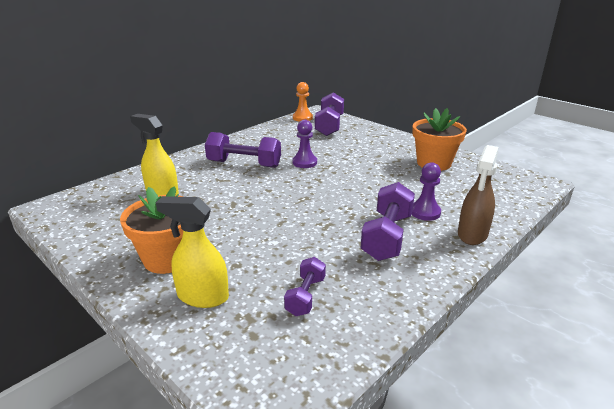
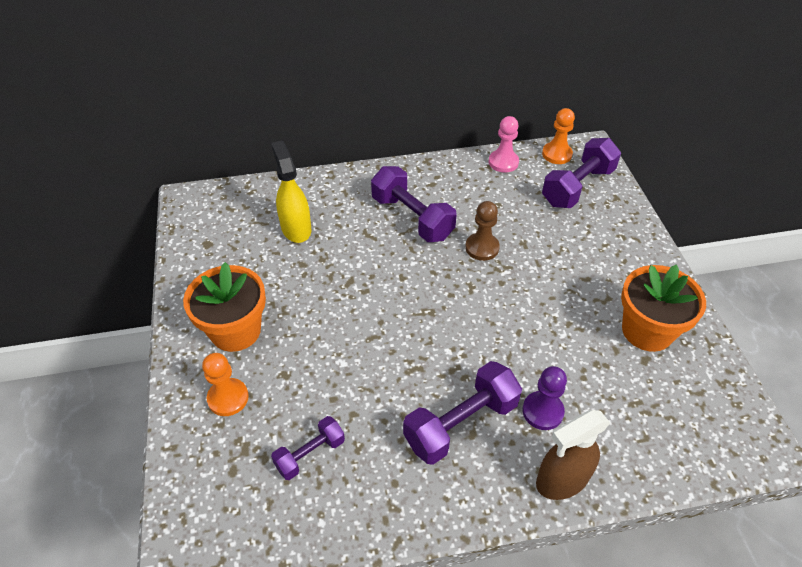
camera: 35 degrees right, 20 degrees up
(202, 296) = (228, 398): yellow spray bottle -> orange pawn
(275, 128) = (503, 162): none -> pink pawn
(304, 162) = (482, 248): purple pawn -> brown pawn

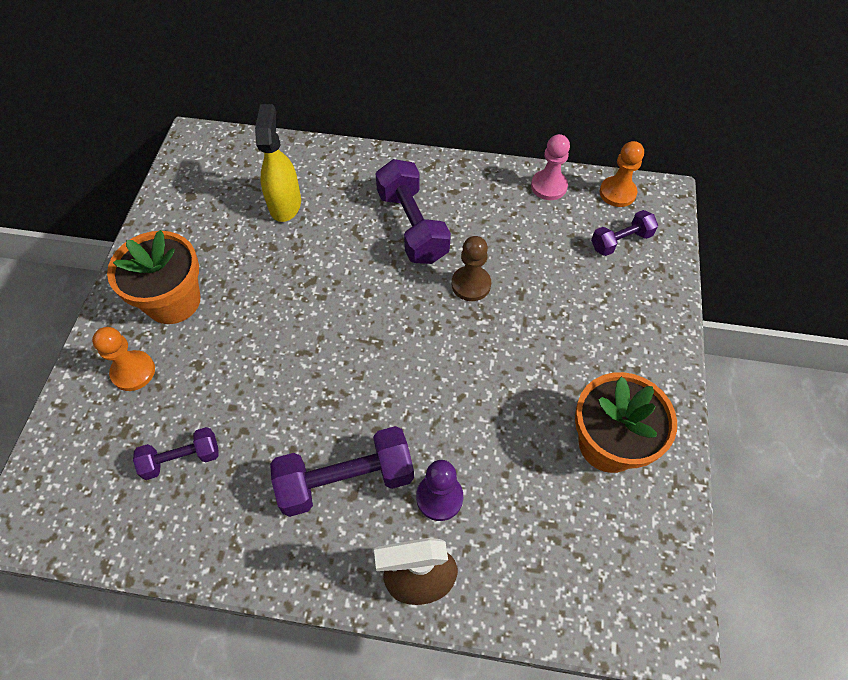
camera: 20 degrees right, 10 degrees up
(577, 187) = (621, 241): purple dumbbell -> purple dumbbell, size x0.58

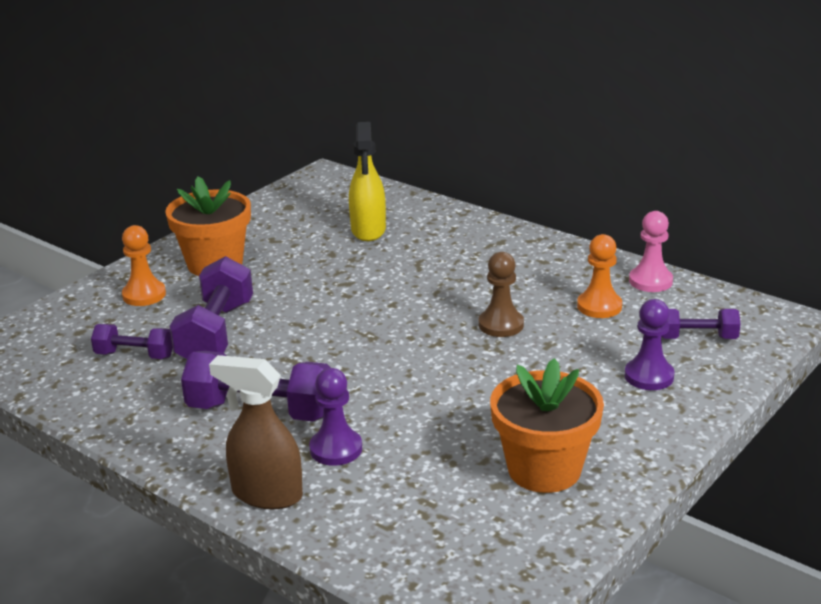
camera: 30 degrees right, 30 degrees down
(285, 204) = (368, 230): yellow spray bottle -> yellow spray bottle turned 150 degrees clockwise
(412, 226) = (477, 273): purple dumbbell -> purple dumbbell (216, 333)
(615, 300) = (649, 376): none -> purple pawn
(617, 193) = (727, 304): orange pawn -> orange pawn (599, 306)

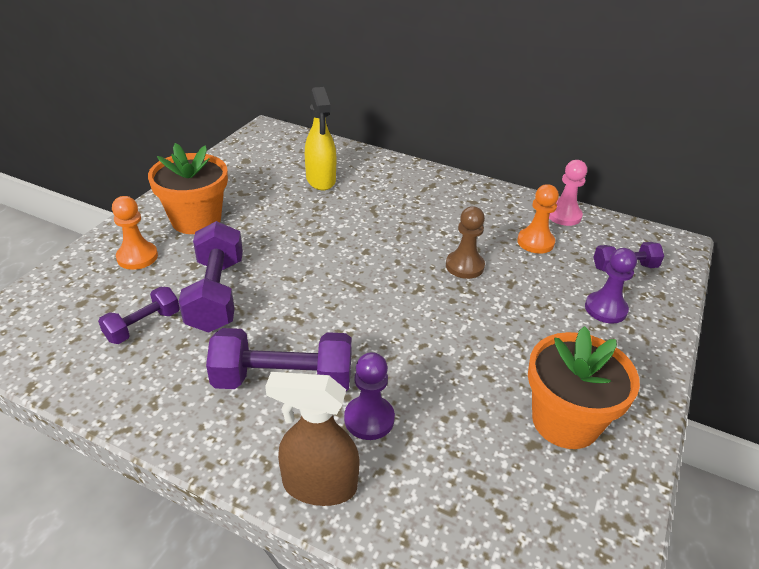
camera: 15 degrees left, 10 degrees up
(135, 355) = (143, 326): purple dumbbell -> purple dumbbell turned 45 degrees counterclockwise

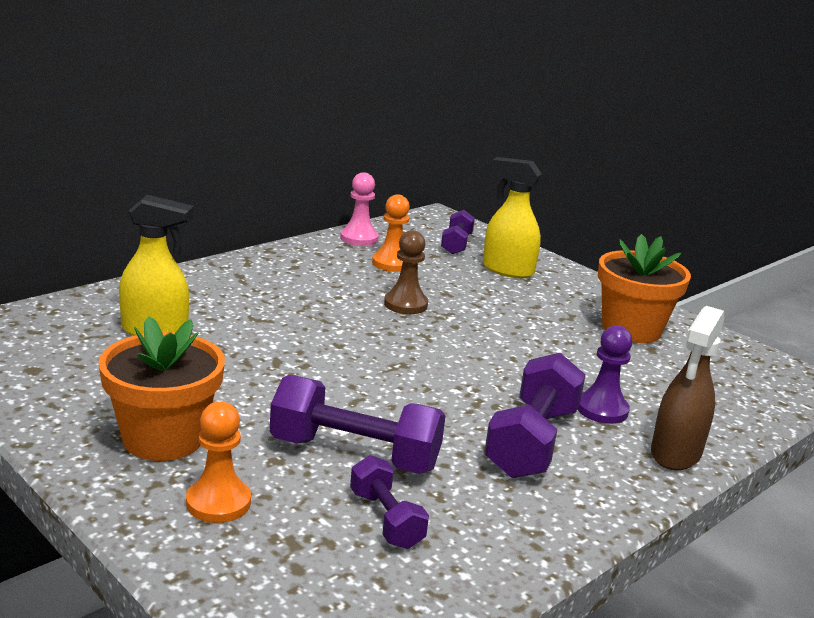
camera: 70 degrees left, 15 degrees down
(605, 309) = (507, 270): purple pawn -> yellow spray bottle

